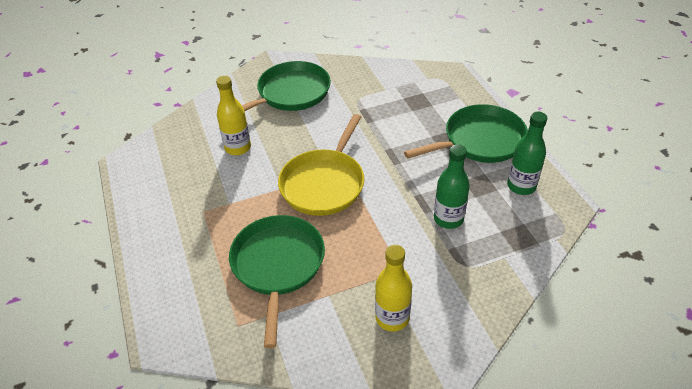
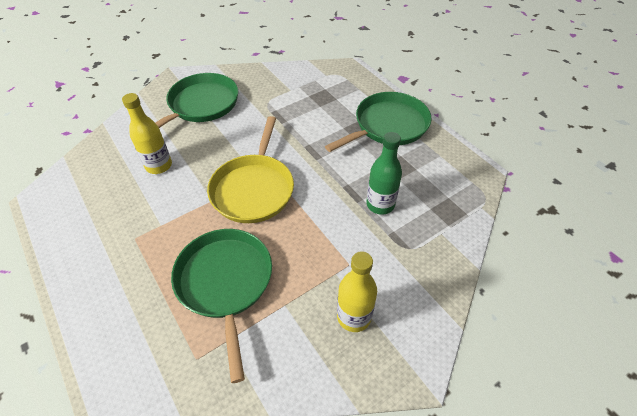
camera: 15 degrees left, 5 degrees up
(521, 186) = (436, 162): green bottle -> none

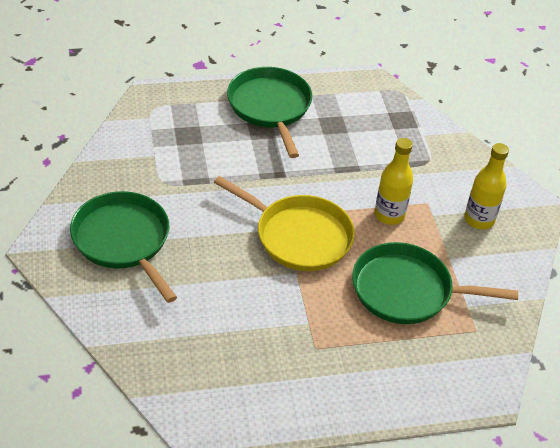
camera: 70 degrees left, 5 degrees down
(159, 166) = (213, 305): yellow bottle -> yellow bottle (389, 215)
(380, 204) = (372, 157): green bottle -> none

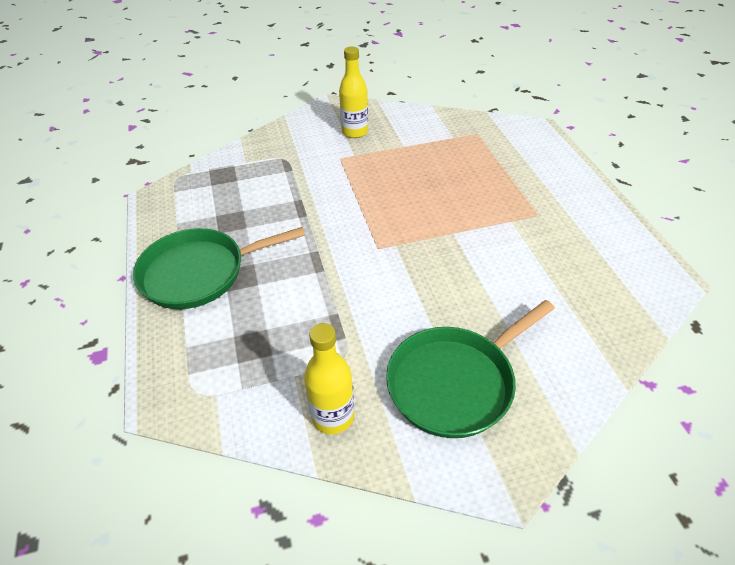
camera: 90 degrees left, 0 degrees up
(299, 236) = (404, 234): yellow pan -> none
(389, 215) = (360, 179): yellow bottle -> yellow bottle (333, 416)
(406, 290) = (449, 167): green pan -> none

